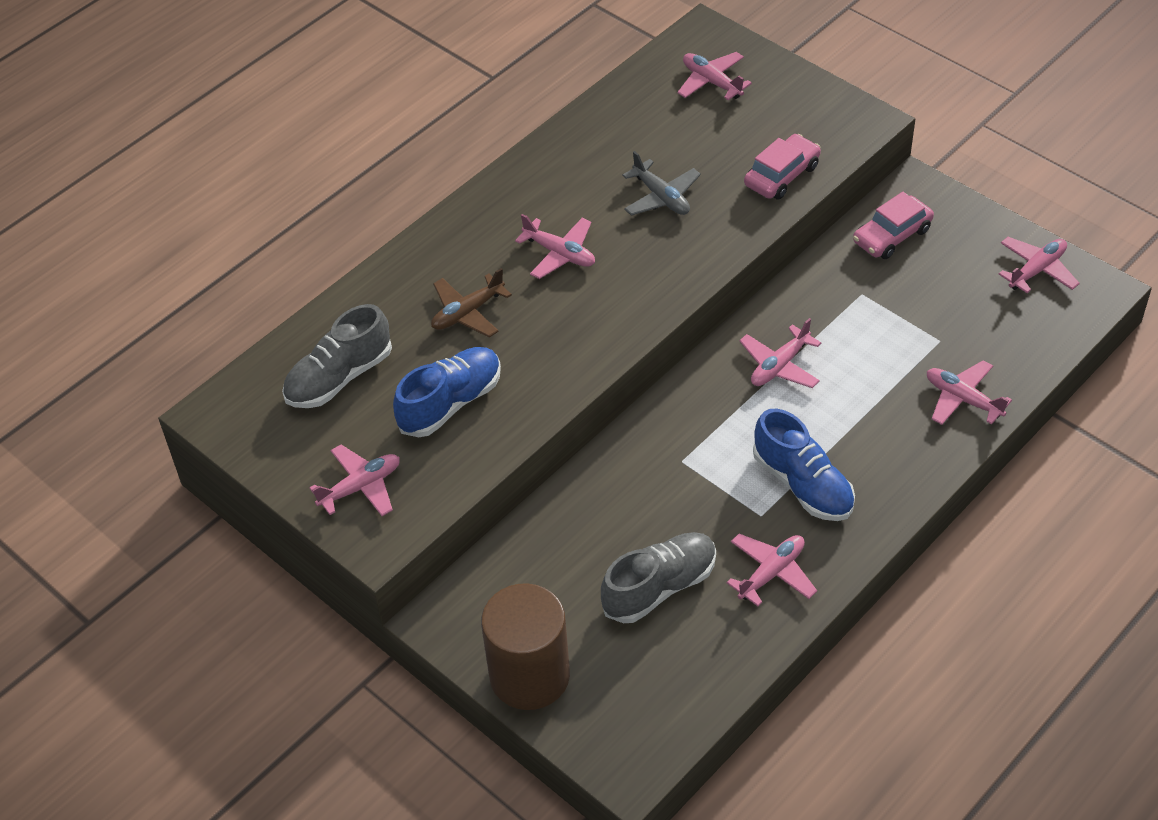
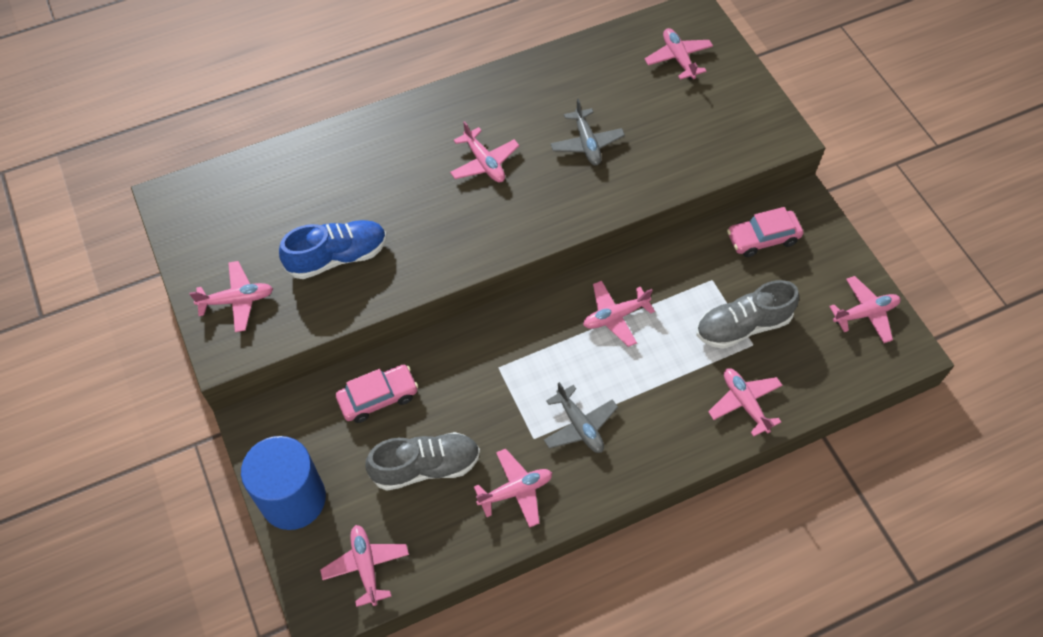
camera: 20 degrees right, 10 degrees up
(339, 377) = (270, 204): grey shoe -> grey shoe (742, 326)
(467, 313) = (390, 186): brown plane -> none
(529, 676) = (293, 499): brown cylinder -> blue cylinder
(651, 708) = (366, 566): none -> pink plane
(781, 175) = (690, 159): pink car -> pink car (378, 397)
(803, 484) = (579, 425): blue shoe -> grey plane

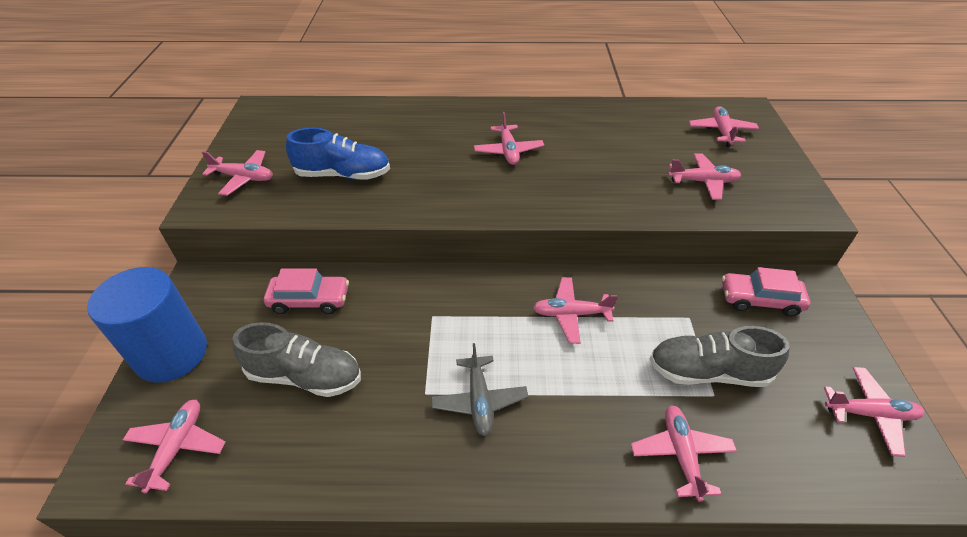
camera: 25 degrees right, 15 degrees down
(516, 491) = (373, 438): pink plane -> pink plane (703, 182)
(586, 143) = (607, 163): grey plane -> none

